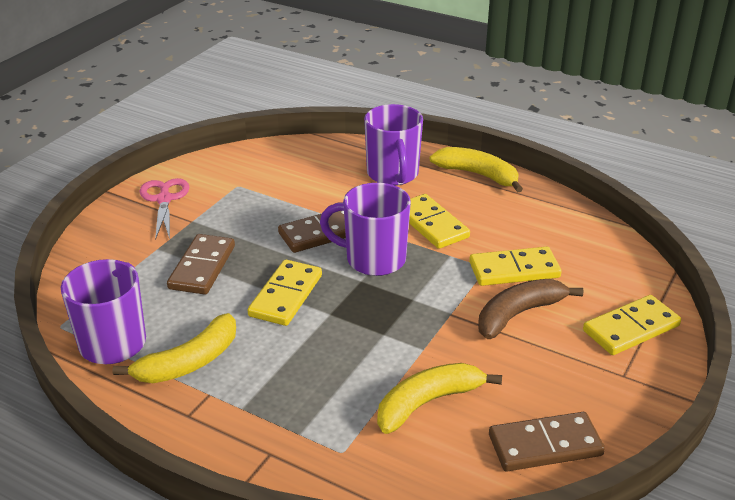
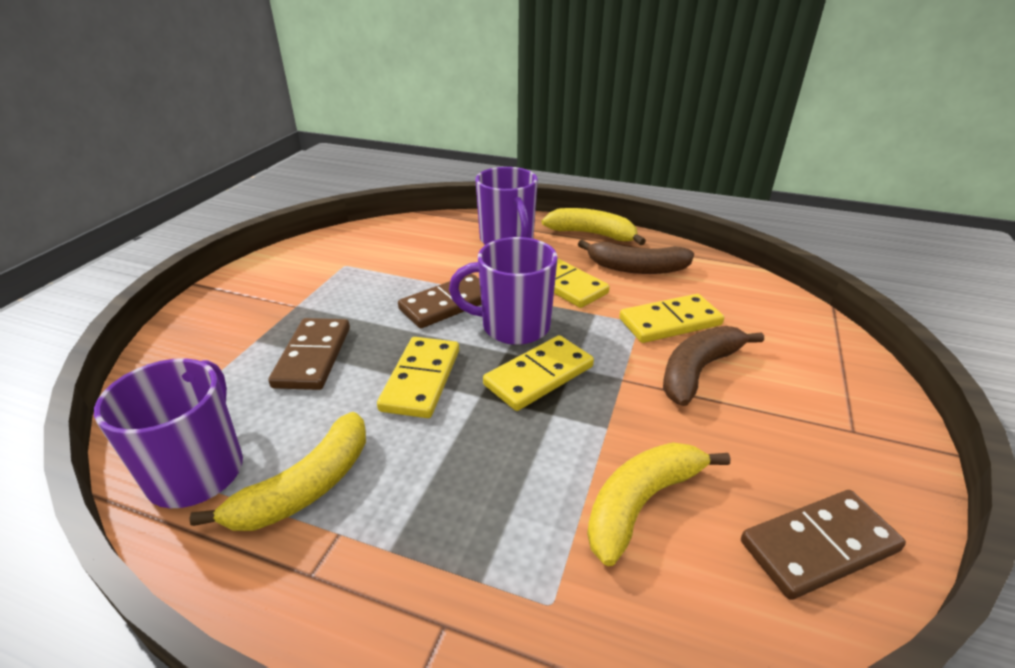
camera: 10 degrees left, 0 degrees up
(164, 199) = (262, 286): pink scissors -> none
(506, 215) = (636, 268): none -> brown banana
(631, 328) = (827, 372): yellow domino -> yellow domino (539, 376)

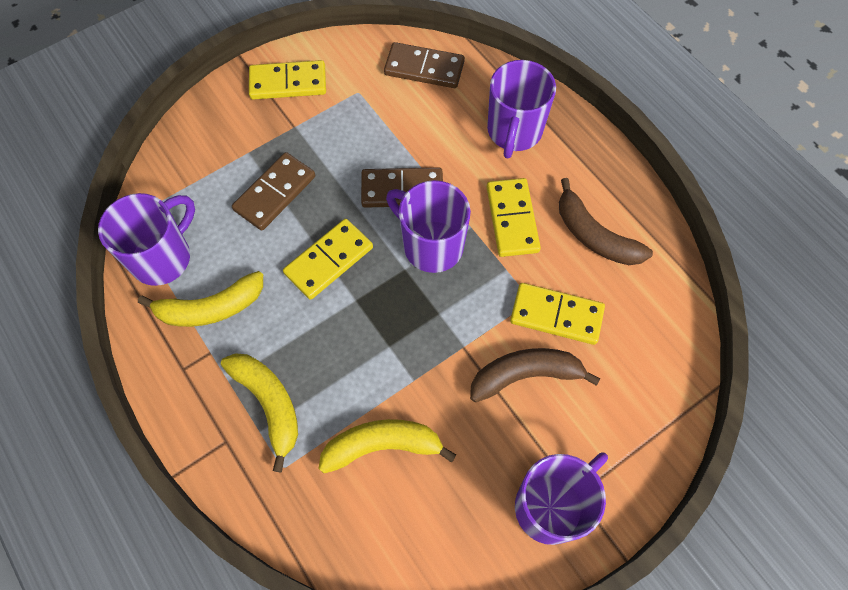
camera: 35 degrees right, 30 degrees up
(539, 376) = (408, 307): yellow domino -> yellow domino (288, 83)
(592, 234) = (600, 165): yellow banana -> yellow banana (269, 404)
(819, 546) = (454, 542): brown domino -> brown domino (424, 68)
(848, 453) = (551, 506): none -> purple mug

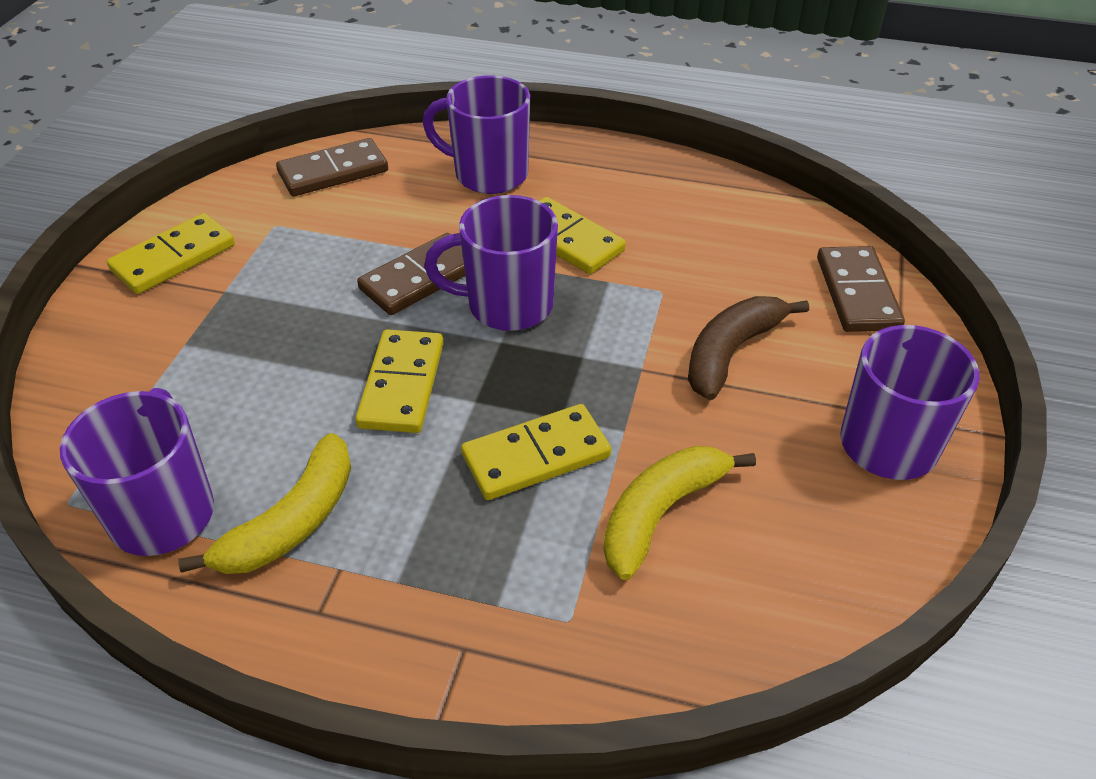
camera: 40 degrees left, 20 degrees down
(269, 404) = (479, 568): yellow banana -> none
(275, 193) = (263, 362): brown domino -> brown domino (857, 293)
(514, 131) = (489, 174): purple mug -> purple mug turned 135 degrees clockwise
(556, 315) = (701, 288): yellow domino -> yellow domino (536, 456)
(594, 235) = (661, 210): brown banana -> none

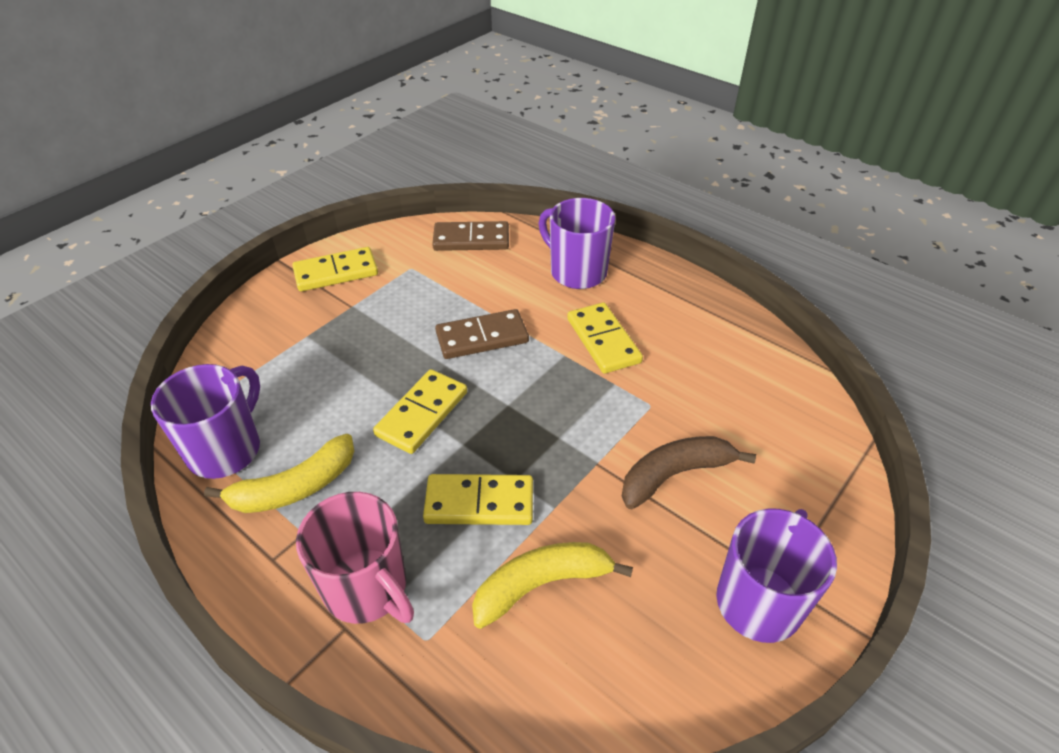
camera: 25 degrees right, 0 degrees up
(462, 596) = (367, 588): none -> pink mug
(507, 305) = (529, 378): purple mug -> none
(857, 293) = (812, 461): brown domino -> none

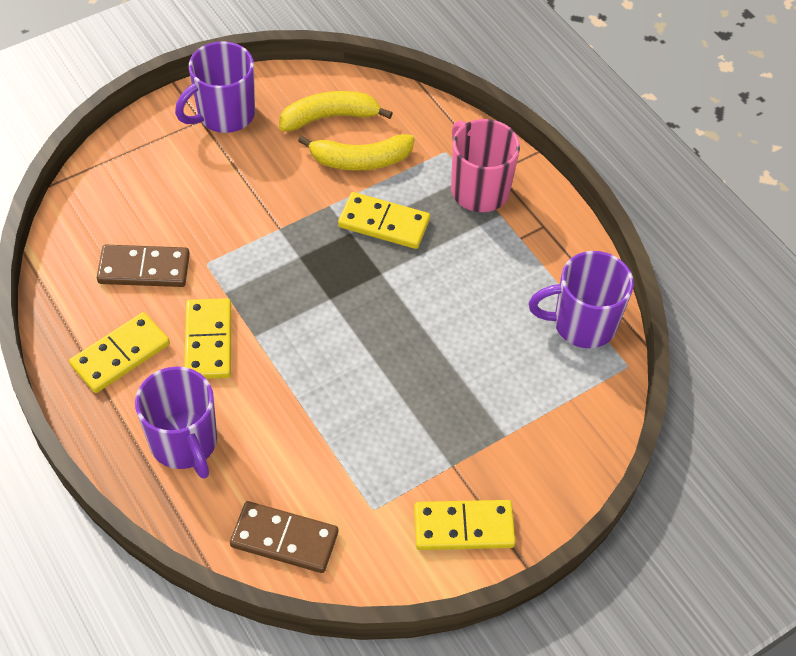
camera: 165 degrees left, 10 degrees up
(226, 449) = (582, 324): purple mug -> purple mug turned 45 degrees clockwise
(295, 487) = (525, 274): yellow banana -> yellow banana (330, 117)
(422, 414) = (408, 311): yellow domino -> yellow domino (120, 355)
(482, 337) = (326, 380): brown domino -> brown domino (144, 269)
(675, 475) = (225, 202): brown banana -> none

